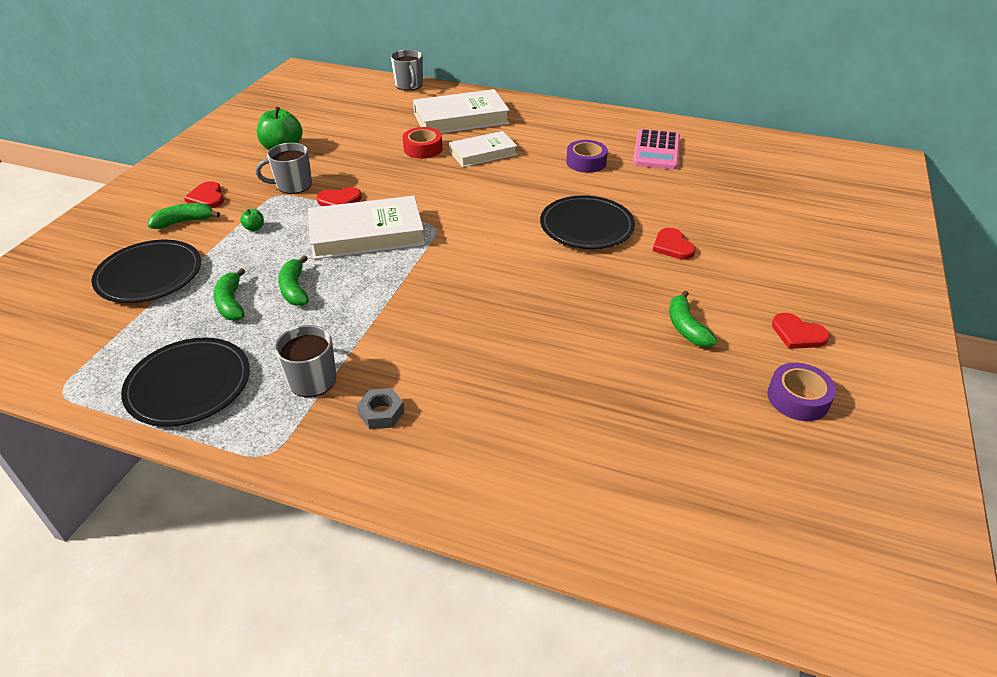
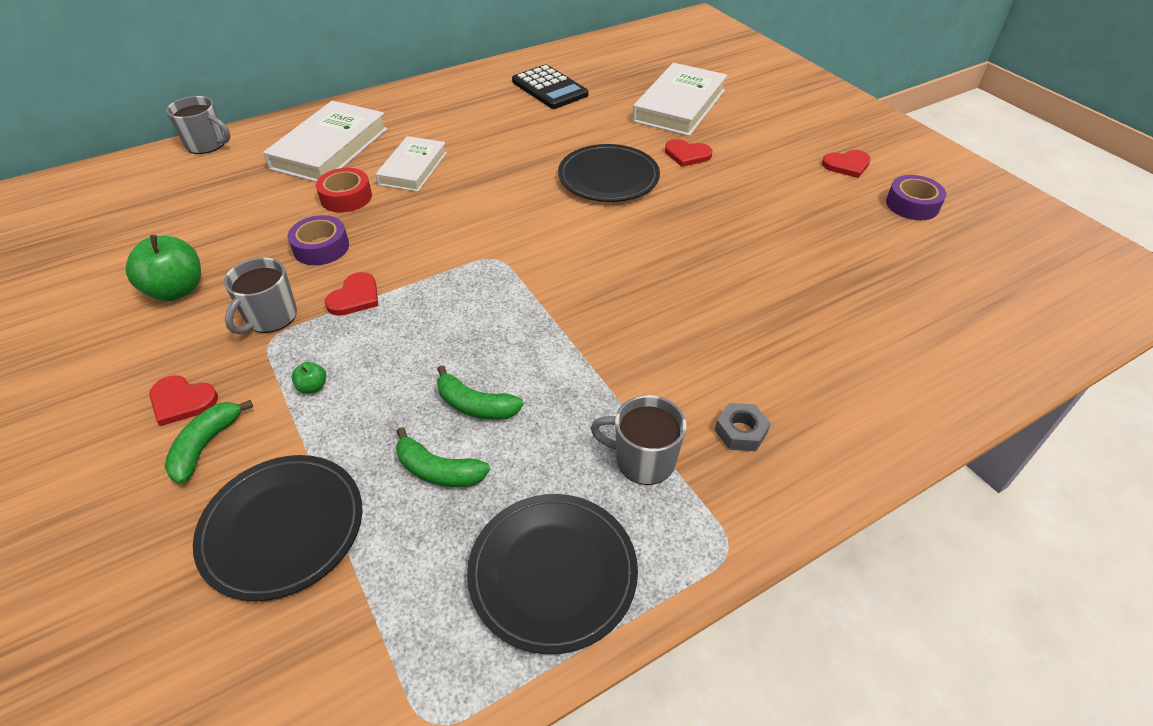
camera: 50 degrees left, 5 degrees up
(366, 234) = (445, 307): white book -> white book (679, 106)
(586, 162) = (515, 127): purple tape -> purple tape (321, 247)
(656, 150) = (549, 88): pink calculator -> black calculator
(686, 327) = (792, 205): green banana -> none

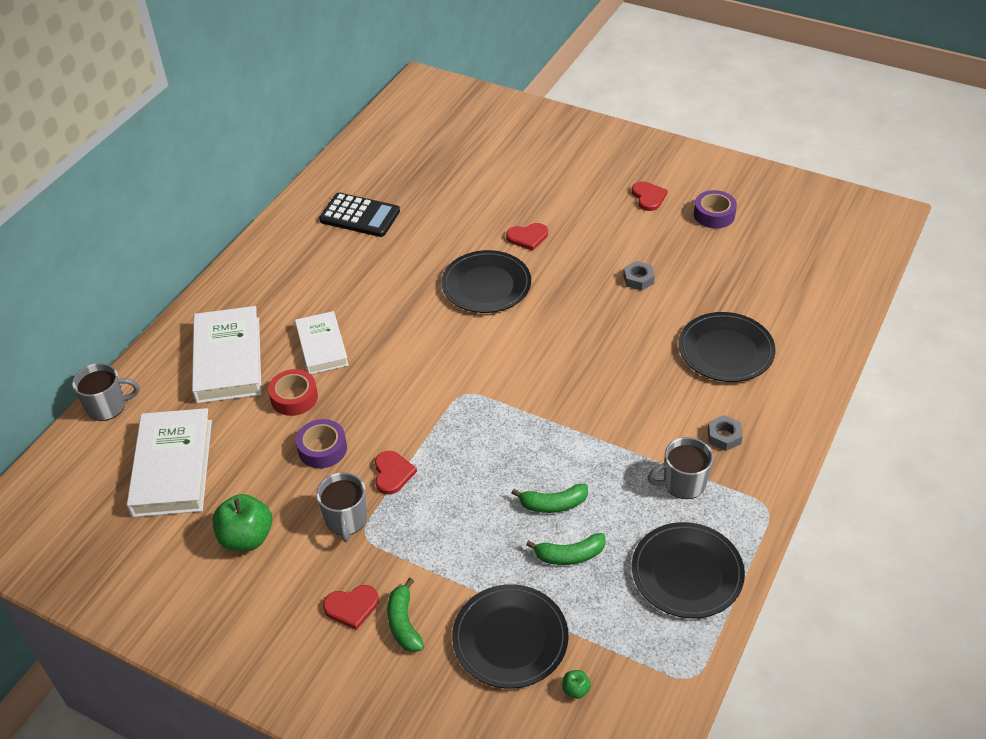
camera: 30 degrees left, 0 degrees up
(313, 387) = (433, 549): green apple -> green apple (575, 690)
(679, 106) = (483, 190): white book -> white book (173, 467)
(772, 230) = (638, 279): none -> grey nut
(820, 339) = (726, 350): none -> black plate
(847, 165) = (648, 197): red heart -> red heart turned 60 degrees counterclockwise

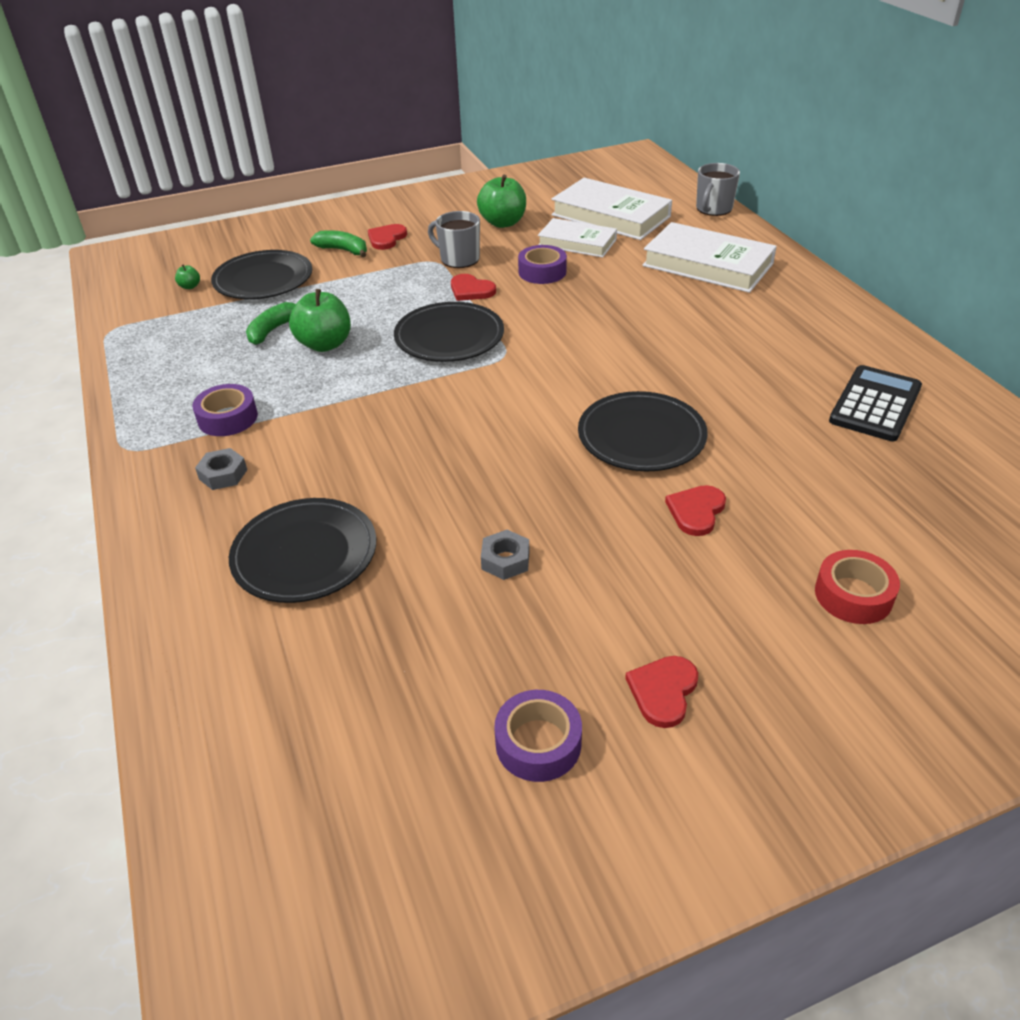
camera: 130 degrees right, 5 degrees down
(294, 397) = (618, 278): red tape -> red tape (853, 595)
(322, 346) = (668, 310): white book -> white book (577, 243)
(359, 216) = (875, 404): black calculator -> black calculator turned 150 degrees clockwise
(553, 504) = (325, 344): green banana -> green apple
(648, 197) = (663, 691): red heart -> red heart turned 90 degrees clockwise
(683, 483) = (228, 418): grey mug -> purple tape
(687, 573) = (165, 372): black plate -> black plate (449, 337)

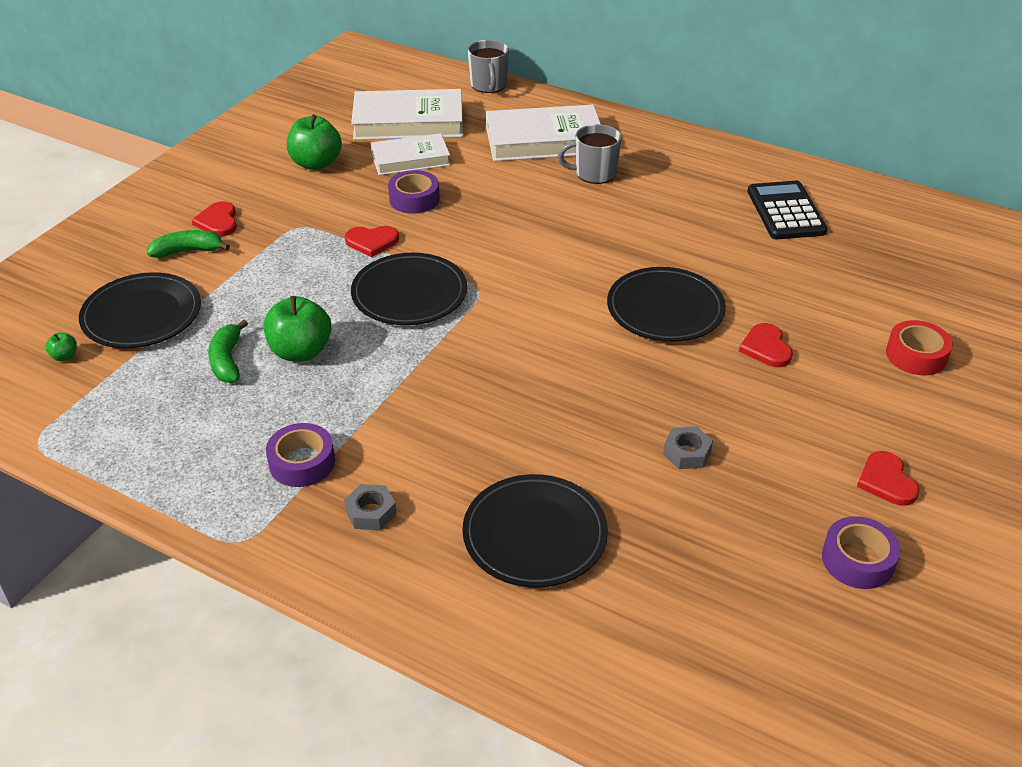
camera: 40 degrees left, 0 degrees up
(459, 259) = (320, 215): grey mug -> grey mug (594, 173)

